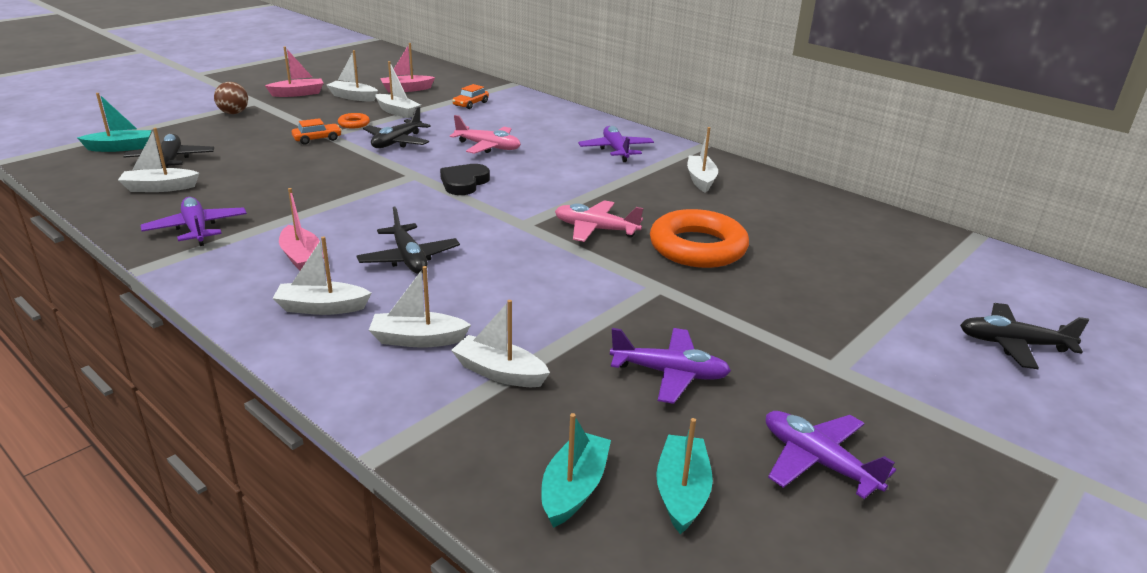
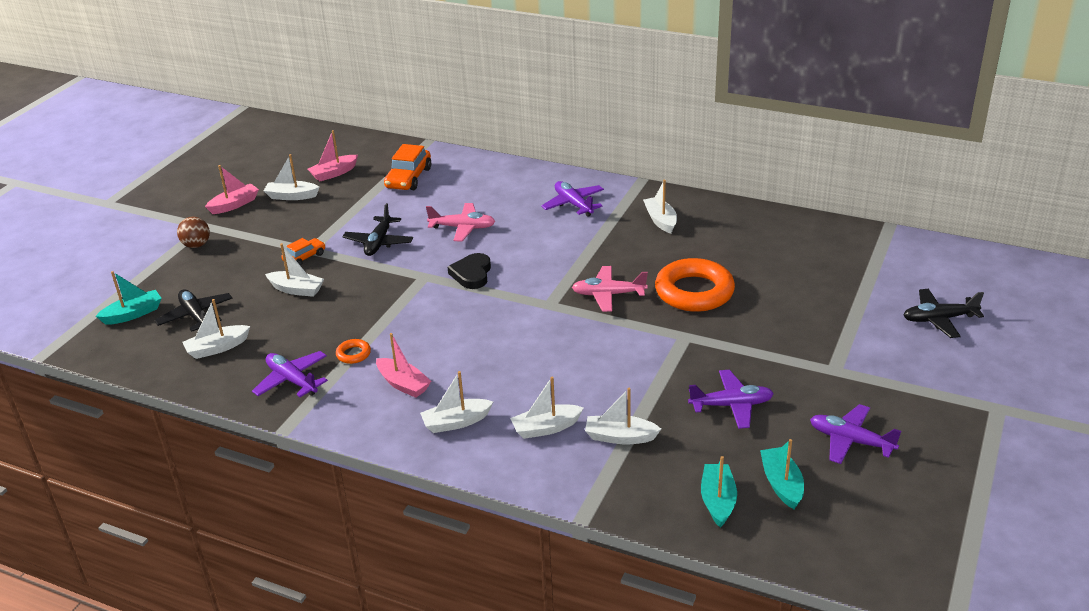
camera: 15 degrees left, 5 degrees up
(354, 124) = (322, 230): orange ring -> orange ring (353, 354)
(397, 112) = (349, 205): white boat -> white boat (296, 289)
(409, 258) = (486, 361): black plane -> none
(471, 104) = (408, 178): orange car -> orange car, size x1.69

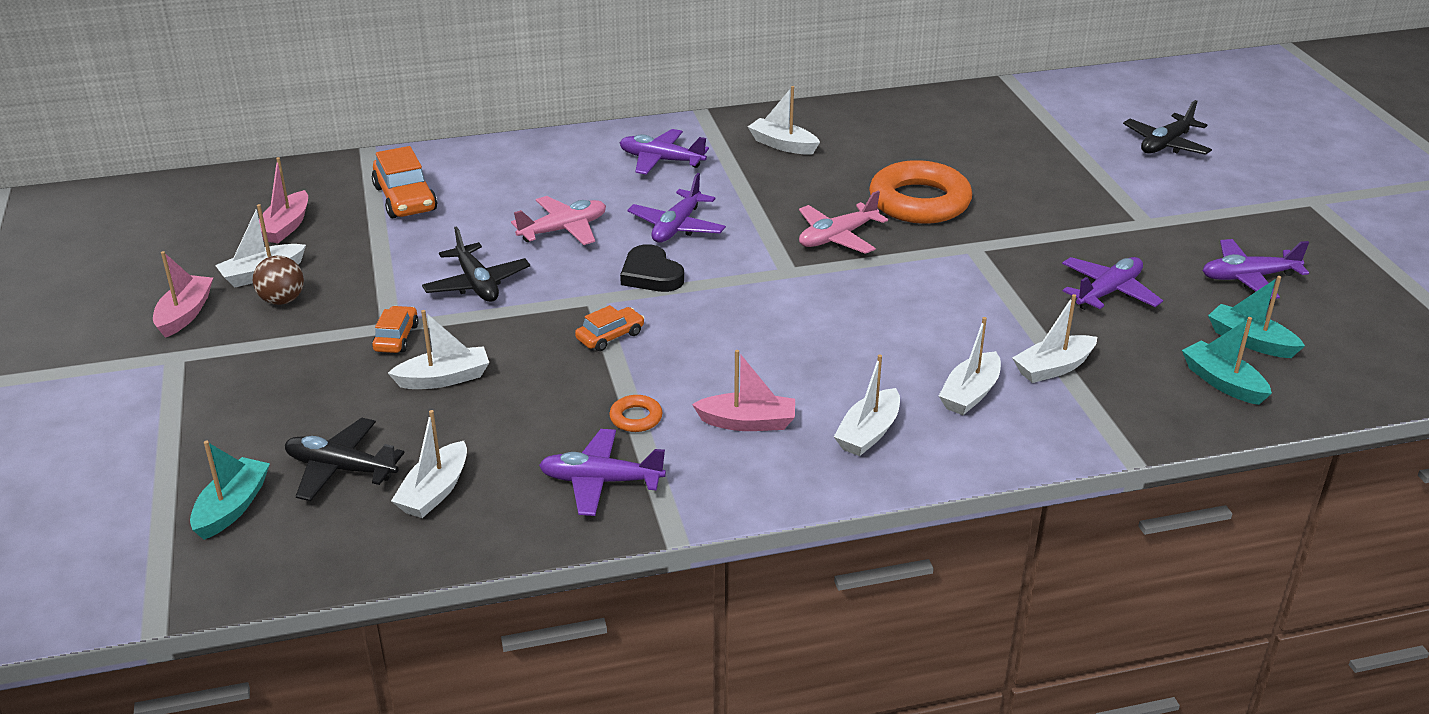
camera: 40 degrees left, 0 degrees up
(196, 245) = (201, 384): brown ball -> brown ball (282, 300)
(402, 302) = (610, 336): none -> orange car
(525, 250) = (677, 227): none -> purple plane

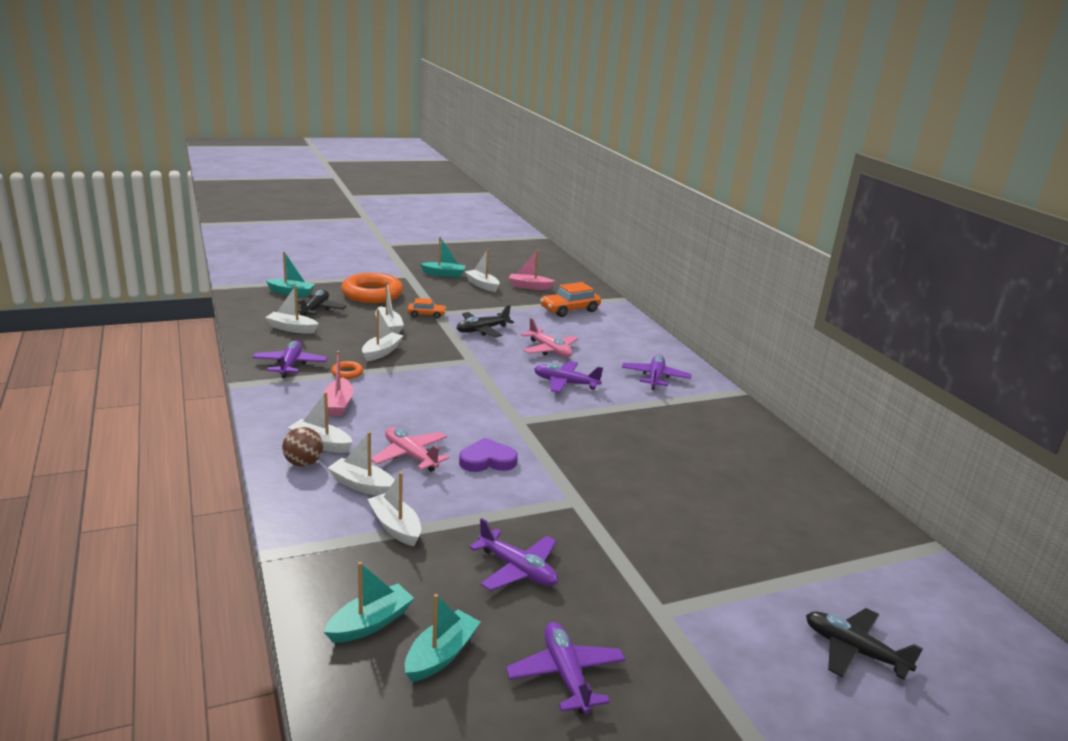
camera: 80 degrees right, 10 degrees down
(185, 314) = (444, 274): pink boat -> turquoise boat
(282, 300) = (458, 290): brown ball -> brown ball (303, 463)
(610, 336) = (431, 365): orange car -> none
(651, 274) = (503, 376): black heart -> none
(782, 145) = (706, 422): white boat -> white boat (381, 352)
(837, 237) = (571, 440): pink plane -> pink plane (410, 456)
(894, 299) = (487, 460): none -> purple heart
(919, 202) = (642, 479): orange ring -> orange ring (372, 294)

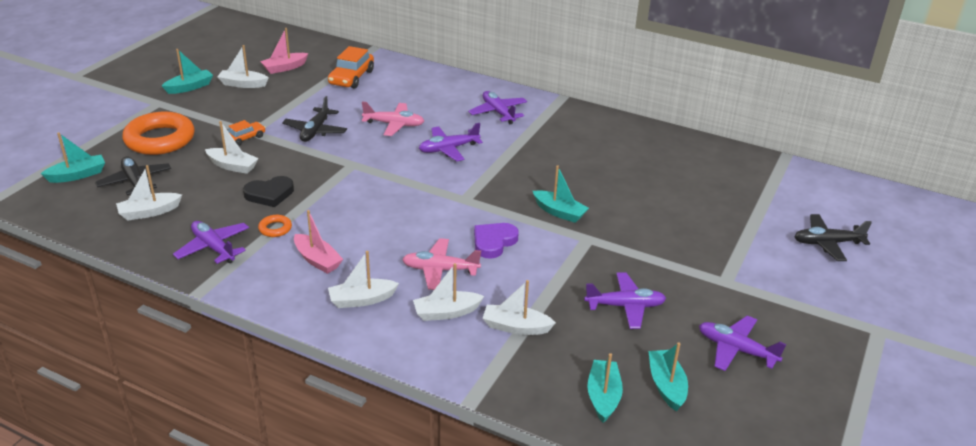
camera: 40 degrees left, 10 degrees up
(303, 463) = (377, 323): brown ball -> none
(381, 352) = (269, 194): white boat -> black heart
(584, 469) = (559, 212): none -> turquoise boat

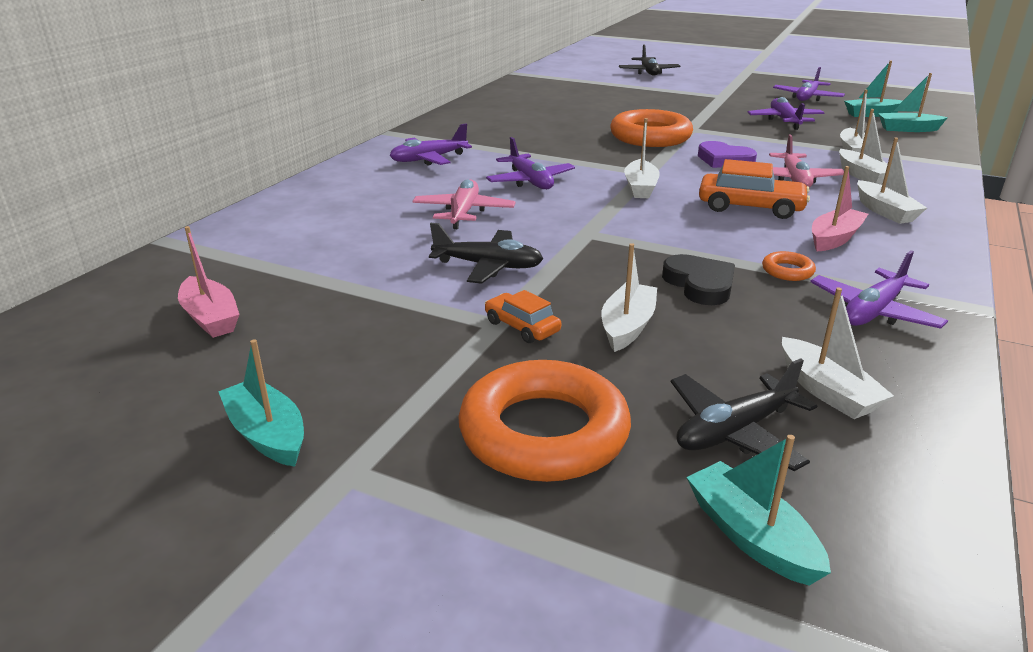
camera: 90 degrees left, 5 degrees down
(243, 84) = (276, 359): white boat -> white boat (640, 188)
(351, 77) = (286, 251): orange car -> orange car (750, 207)
(559, 212) = (650, 137): turquoise boat -> orange ring

